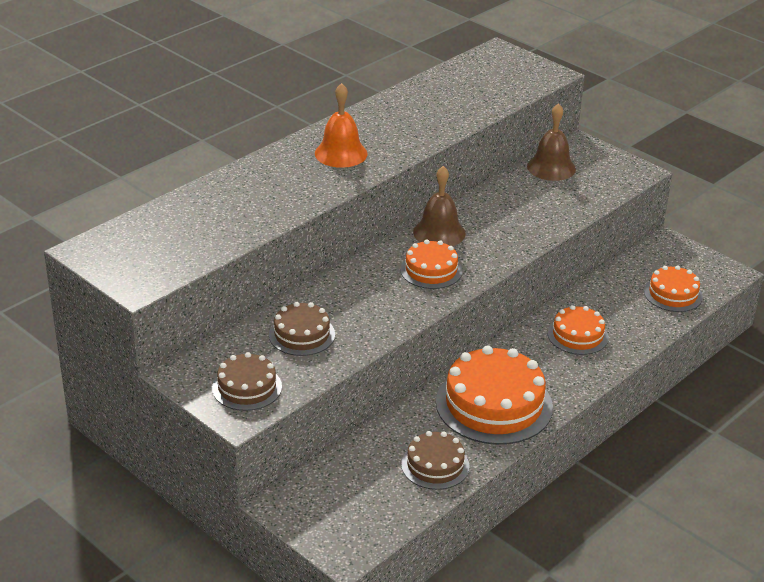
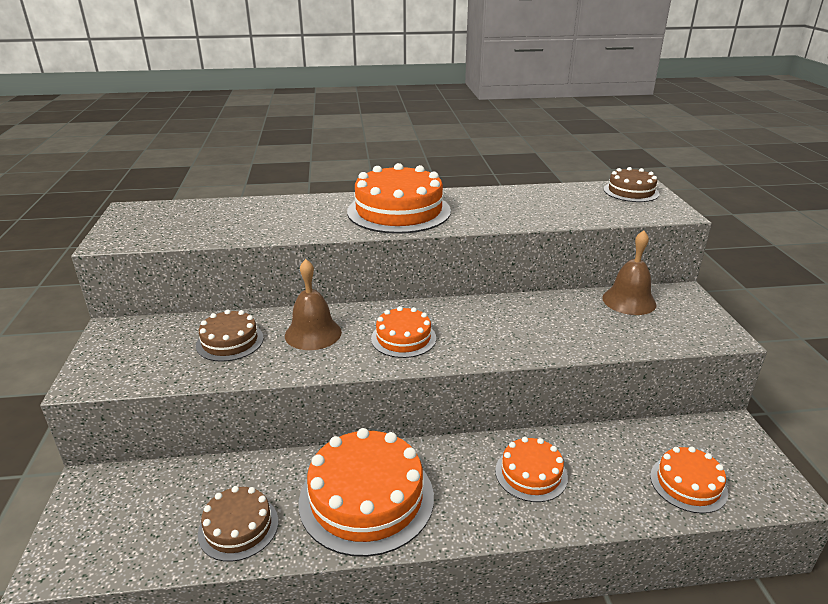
camera: 40 degrees right, 5 degrees down
(247, 387) = (128, 361): brown cake -> brown cake (631, 191)
(341, 153) = (399, 211): orange bell -> orange cake
(439, 232) = (453, 312): brown bell -> brown bell (313, 333)

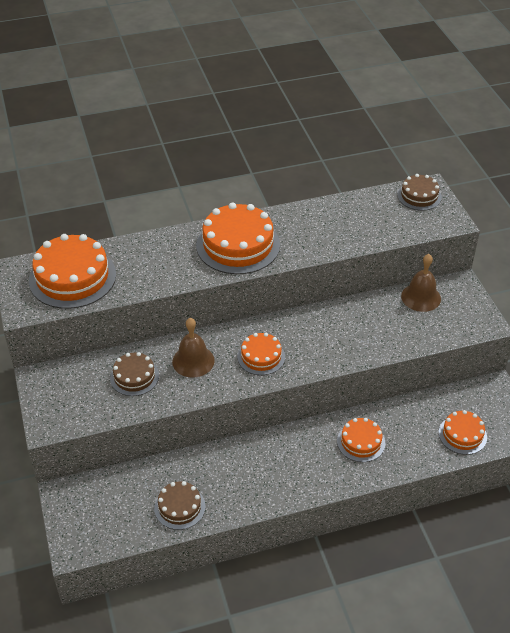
camera: 10 degrees left, 15 degrees up
(366, 498) = (256, 475): orange cake -> orange cake (72, 277)

